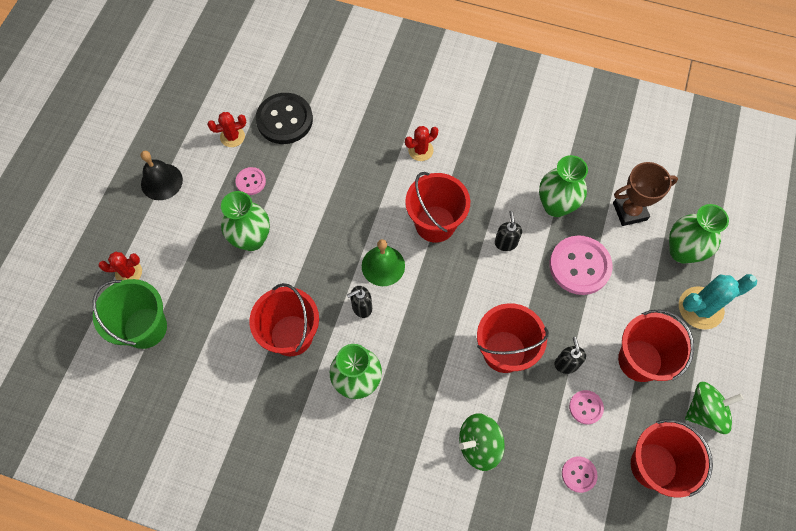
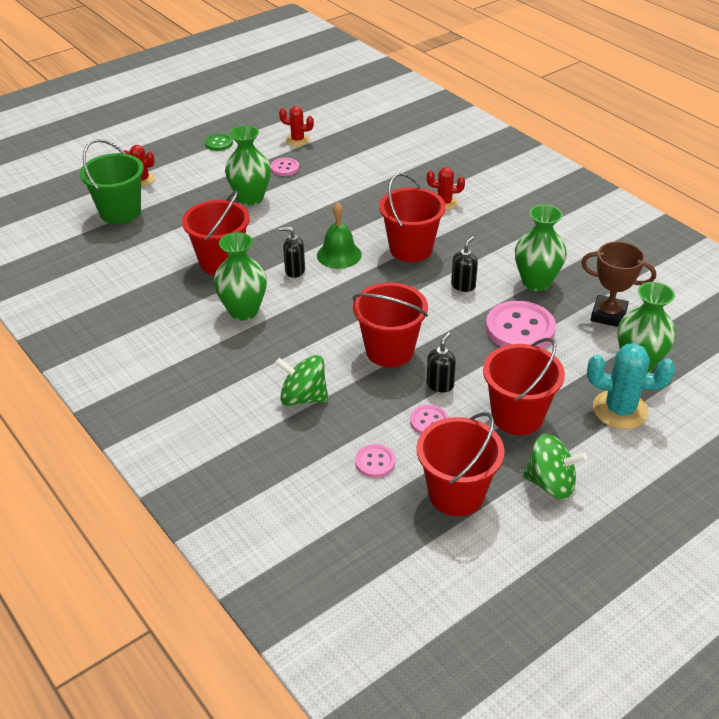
camera: 35 degrees right, 25 degrees down
(161, 181) = (219, 143): black bell -> green button
(284, 120) = (348, 145): black button -> none

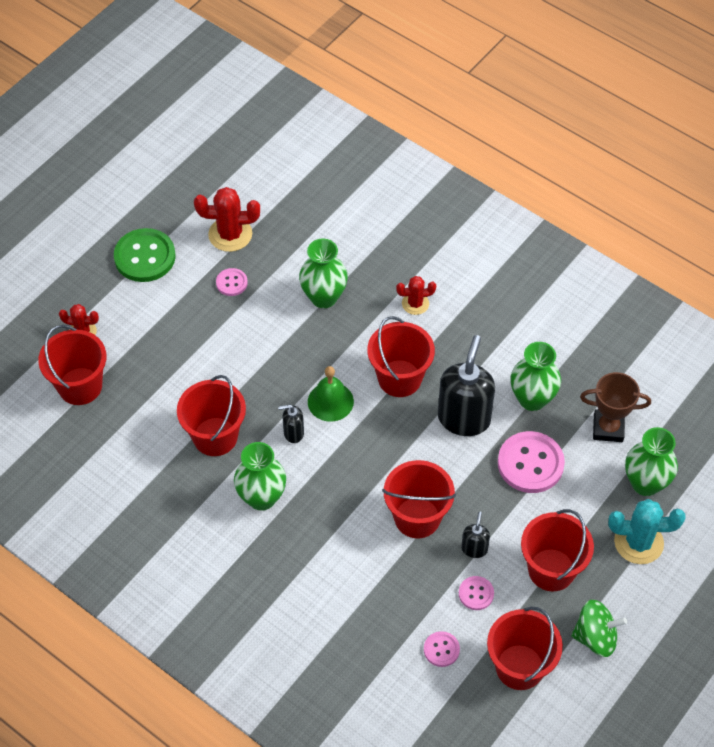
camera: 15 degrees left, 15 degrees up
(120, 212) = (80, 386): green bucket -> red bucket
(219, 143) = (145, 257): green button -> green button, size x1.96
(250, 198) = (211, 337): green vase -> green vase (324, 297)
(297, 140) = (230, 234): red cactus -> red cactus, size x1.65
(303, 397) = (355, 592): green spinning top -> none
(463, 285) = (464, 418): black soap dispenser -> black soap dispenser, size x2.12

